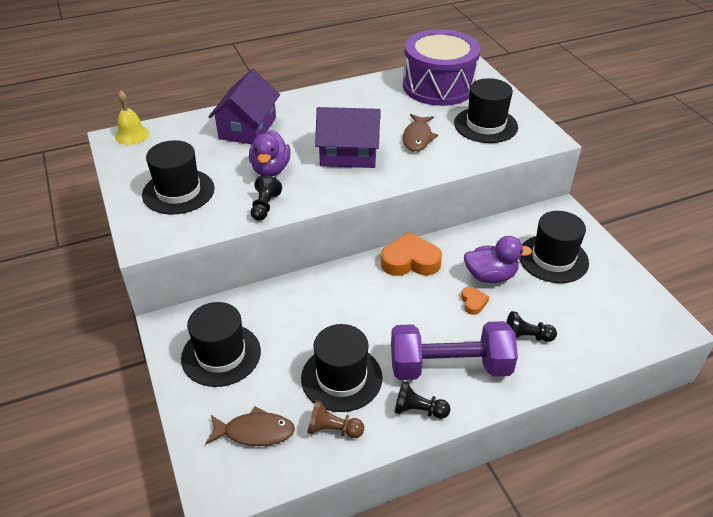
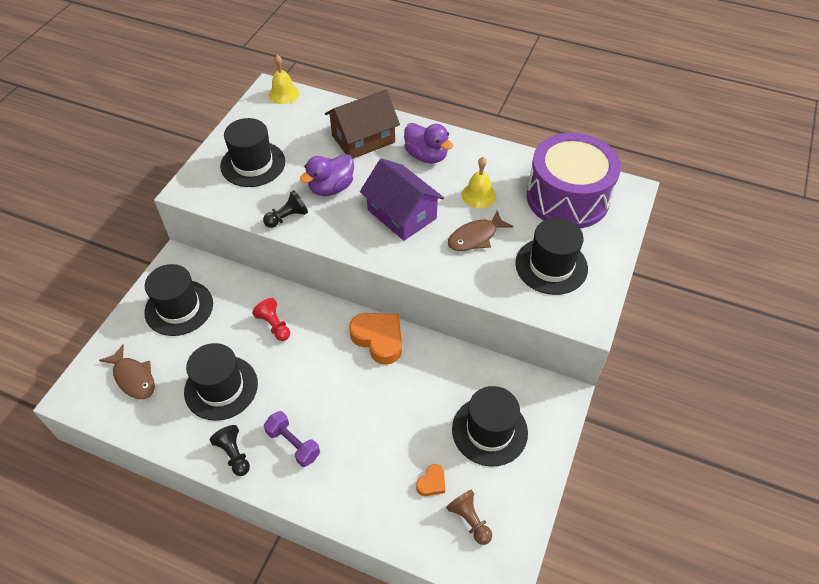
camera: 45 degrees right, 10 degrees up
(247, 128) = (363, 139): purple house -> brown house
(321, 308) = (274, 325): none -> red pawn
(333, 429) = (172, 417): brown pawn -> brown pawn (469, 520)
(383, 115) = (478, 195): none -> yellow bell
(450, 367) = (293, 444): purple dumbbell -> purple dumbbell, size x0.53
(473, 302) = (376, 411): orange heart -> orange heart (432, 483)
(490, 276) = (419, 402): purple duck -> purple duck (426, 156)
(526, 337) = (375, 473): black pawn -> none

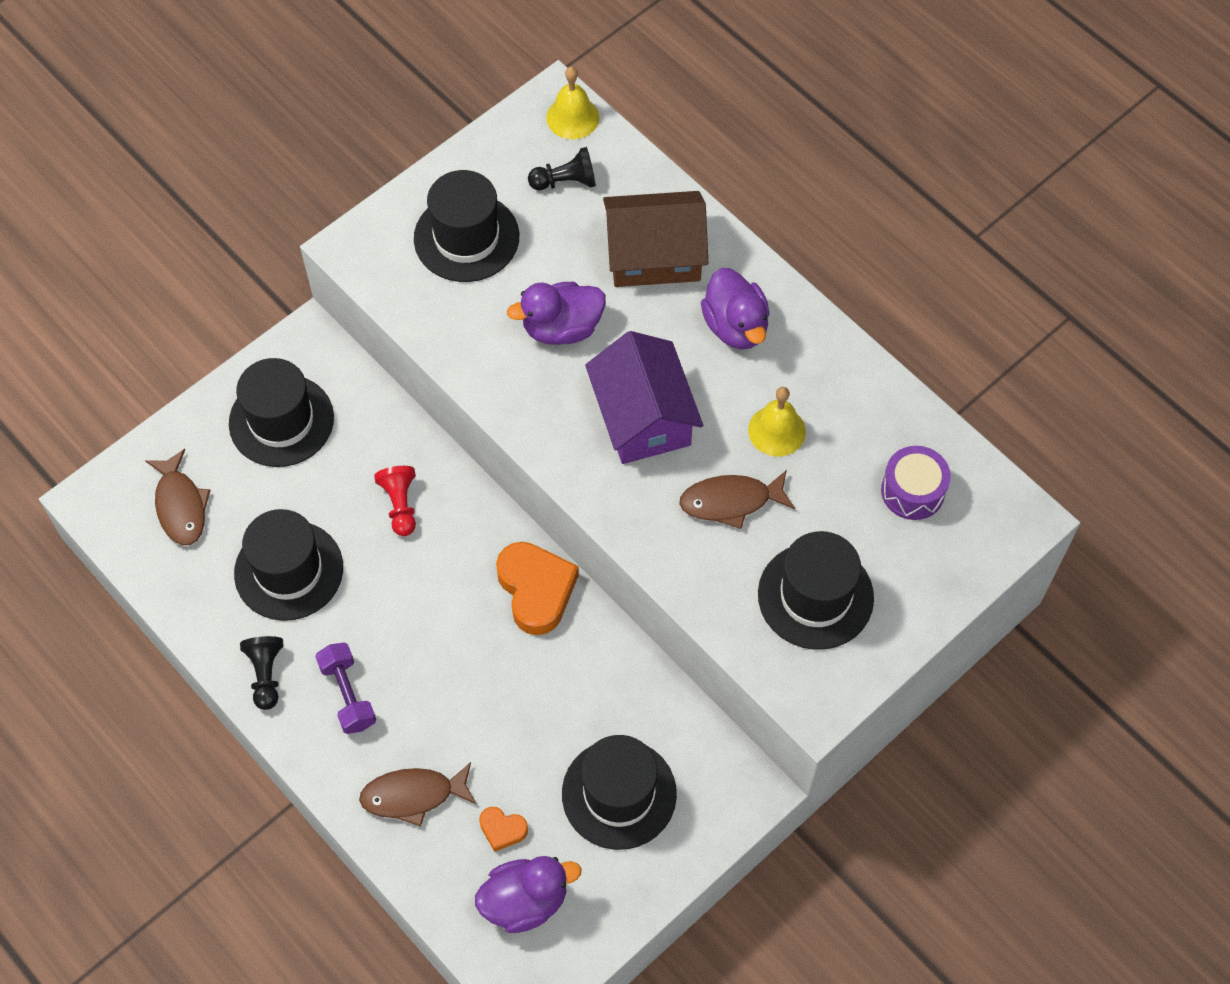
camera: 25 degrees right, 10 degrees up
(287, 217) = (474, 355): black pawn -> black pawn (565, 182)
(365, 487) = (413, 795): none -> brown fish
(432, 483) = (502, 829): orange heart -> orange heart turned 45 degrees clockwise
(469, 520) = (525, 901): brown pawn -> purple duck
(567, 197) = (913, 491): purple drum -> purple drum, size x0.46

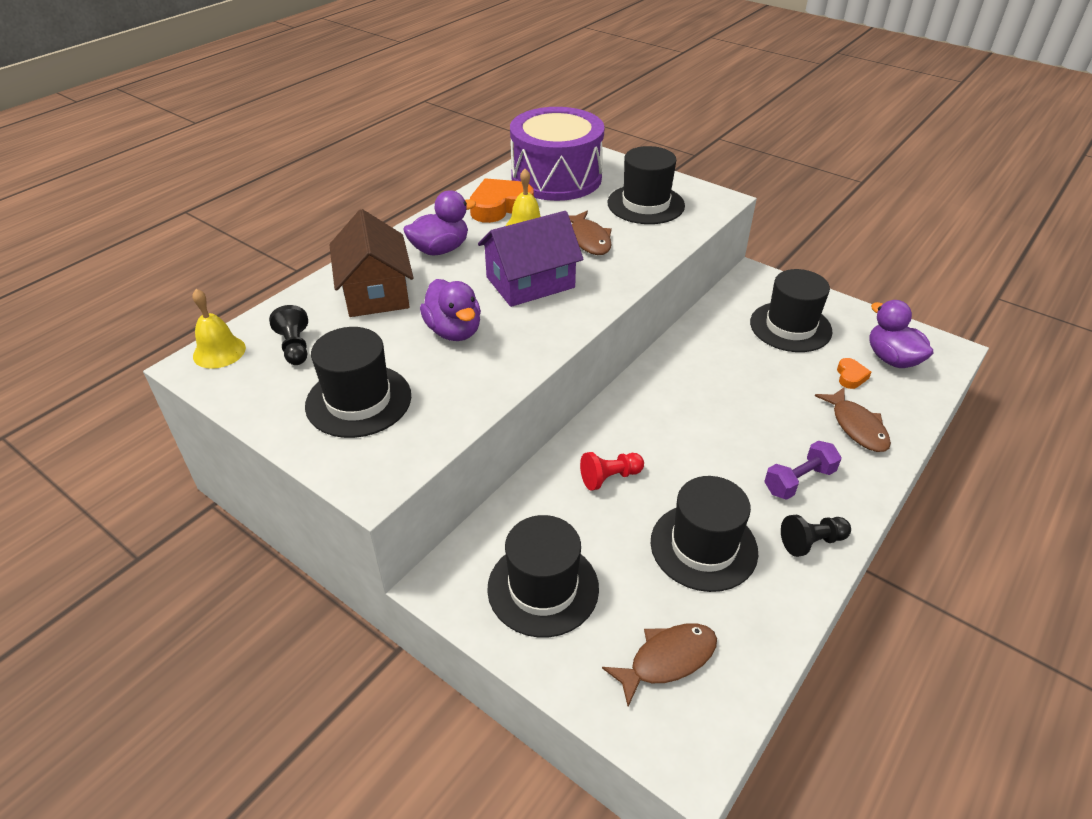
camera: 100 degrees left, 20 degrees down
(536, 590) = (657, 385): orange heart -> orange heart (500, 207)
(913, 491) = (556, 178): purple drum -> purple drum, size x2.18

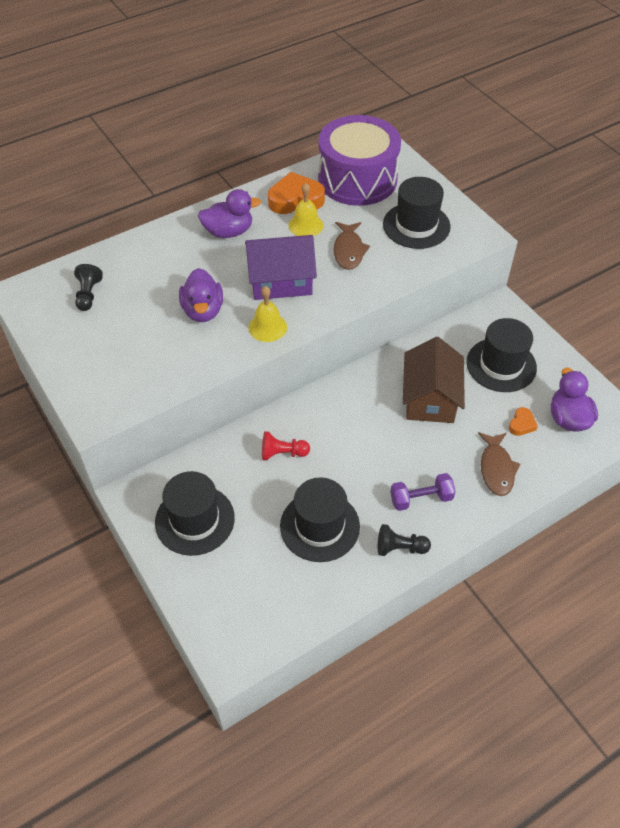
camera: 20 degrees right, 10 degrees up
(219, 352) = (37, 285): yellow bell -> yellow bell (267, 327)
(358, 400) = (112, 351): black hat -> none
(375, 292) = (163, 260): brown house -> brown house (430, 398)
(667, 660) = (250, 595): brown fish -> none

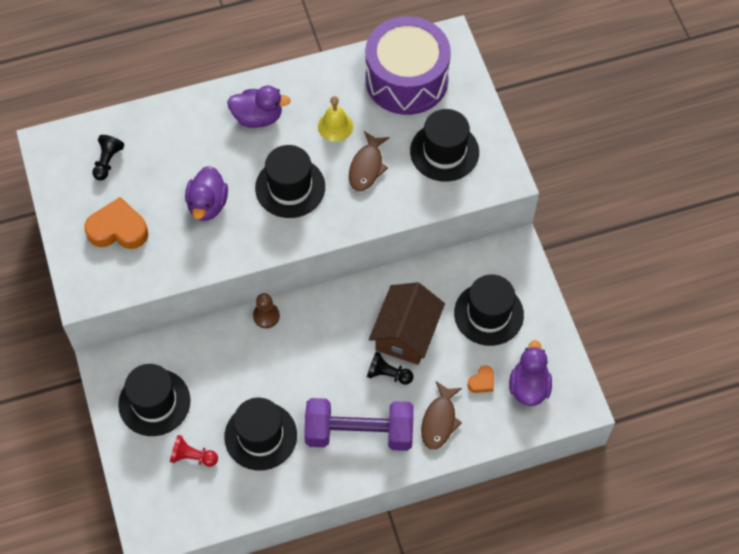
camera: 15 degrees right, 10 degrees up
(267, 327) = (261, 237): yellow bell -> none
(281, 281) = (290, 187): purple house -> black hat
(282, 453) = (250, 356): red pawn -> red pawn (192, 457)
(286, 413) = (266, 316): none -> brown pawn
(295, 199) = (335, 91): orange heart -> orange heart (118, 229)
(400, 548) = (323, 474): black pawn -> black pawn (388, 374)
(421, 499) = (359, 432): purple dumbbell -> purple dumbbell, size x1.90

